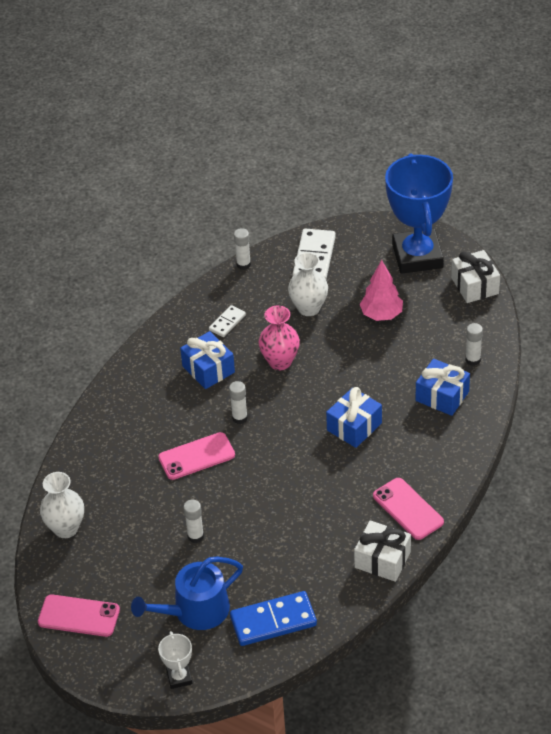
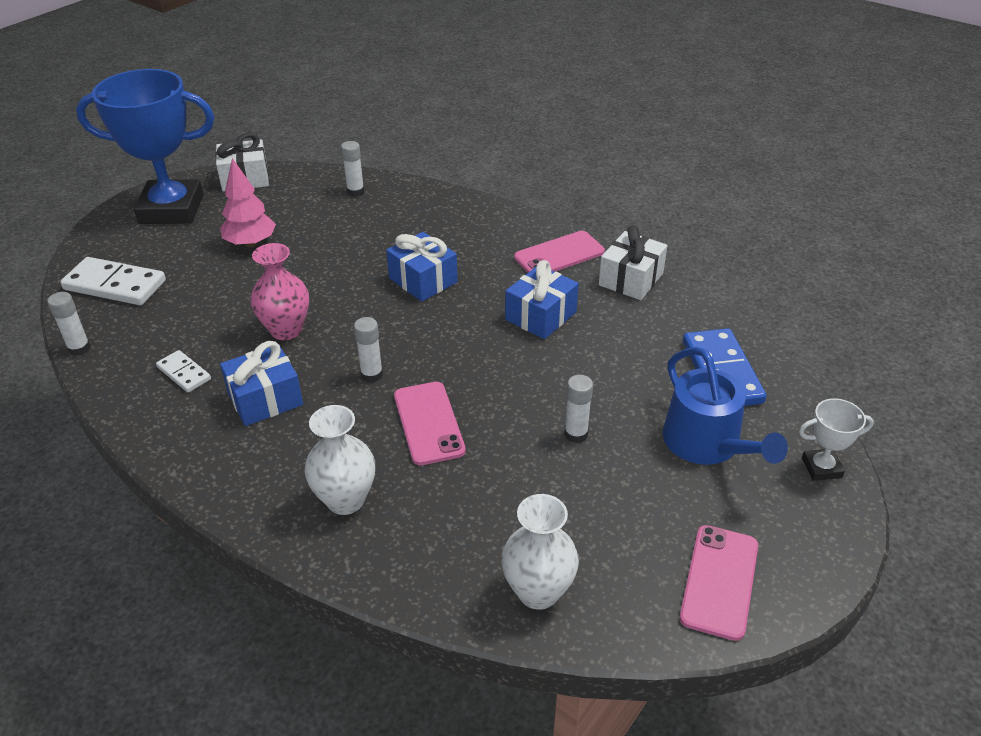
camera: 85 degrees left, 5 degrees down
(309, 308) = (203, 297): white vase -> white vase (345, 500)
(442, 396) = (400, 216): blue gift -> blue gift (540, 316)

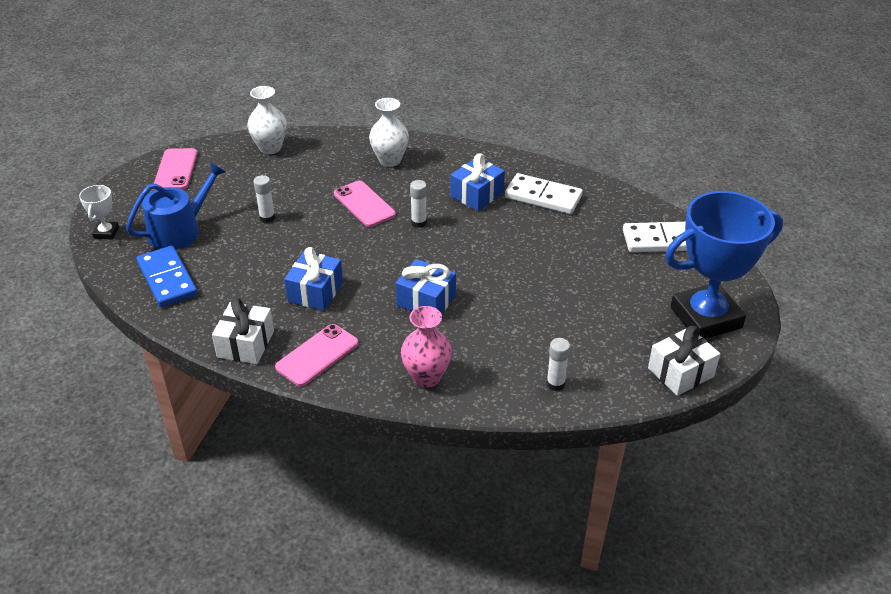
camera: 160 degrees right, 0 degrees up
(79, 349) = (628, 195): white glue stick -> none
(184, 373) = (543, 197): white domino -> white domino, size x1.83
(250, 243) = (598, 300): pink tree -> none
(286, 330) = (502, 238): pink vase -> pink vase (426, 377)
(707, 444) = (180, 230): blue watering can -> blue watering can turned 90 degrees clockwise
(821, 468) = (106, 233): white trophy -> white trophy turned 60 degrees counterclockwise

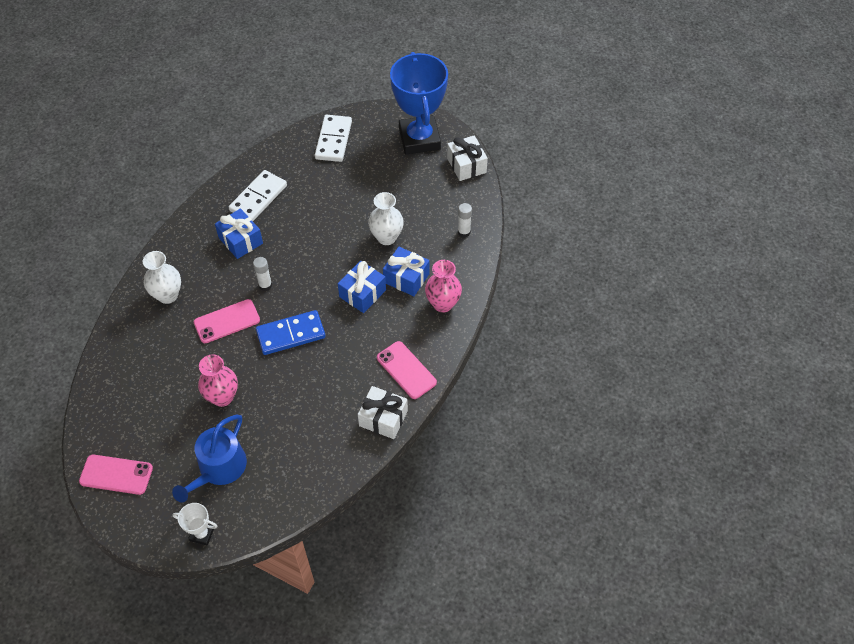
camera: 80 degrees left, 15 degrees up
(167, 279) = (286, 478): blue domino -> blue domino (291, 334)
(180, 230) = (218, 469): blue watering can -> blue watering can turned 120 degrees counterclockwise
(267, 218) = (222, 397): white glue stick -> pink vase
(270, 148) = (110, 390): white vase -> white vase (386, 237)
(315, 292) = (333, 366): blue gift -> blue gift (406, 278)

